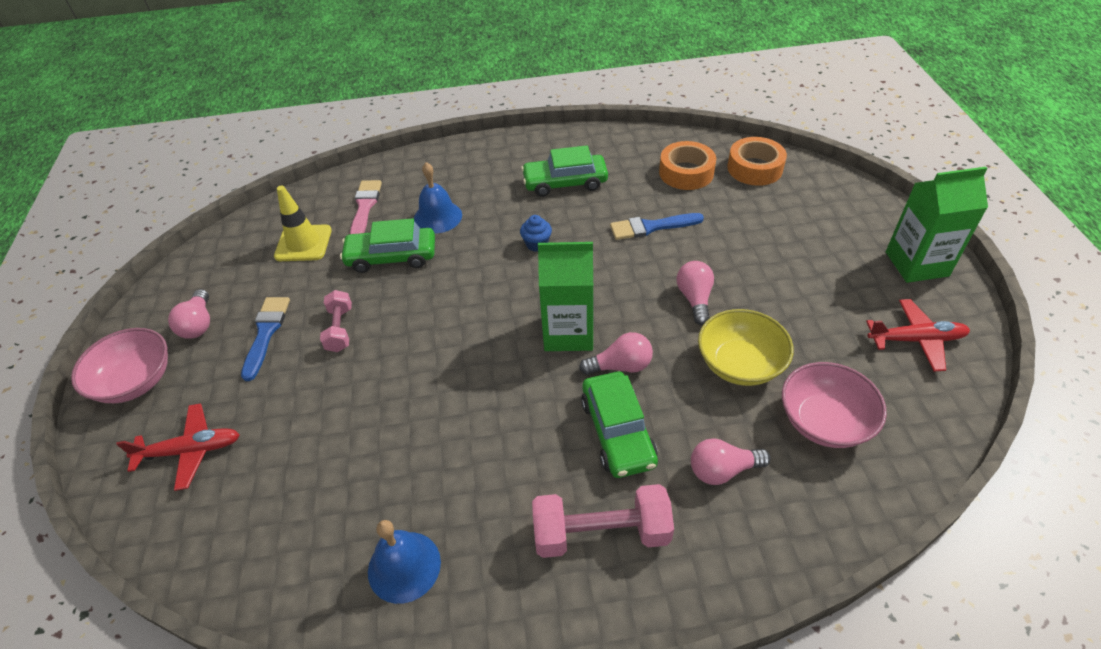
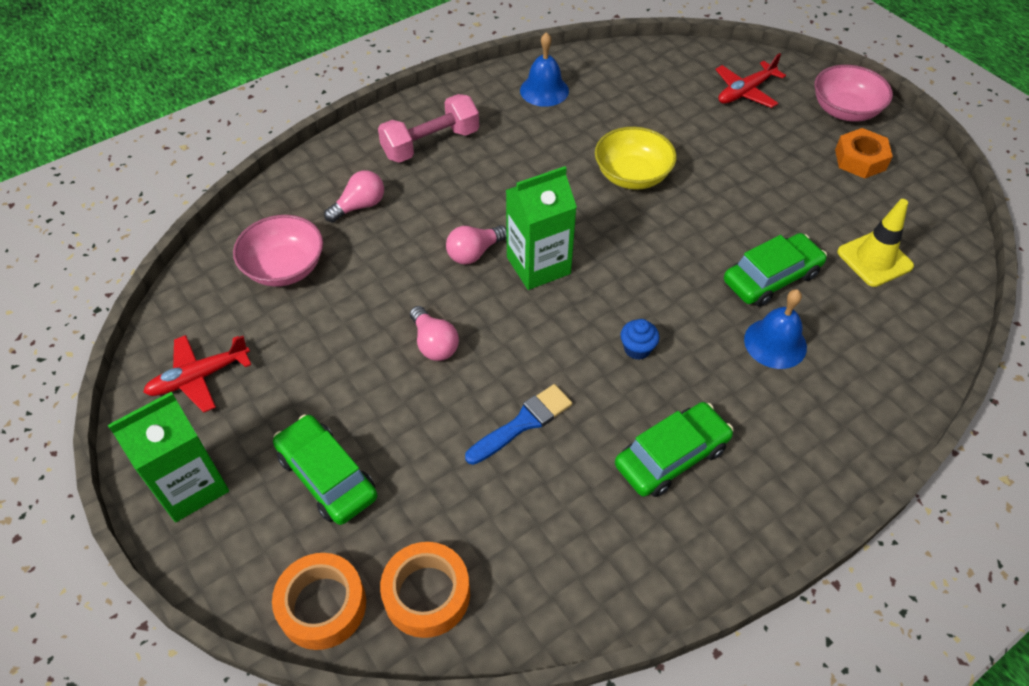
camera: 150 degrees right, 5 degrees up
(198, 324) = (860, 160): pink light bulb -> orange nut
(266, 333) = (796, 173): blue brush -> none
(340, 329) = (740, 197): pink dumbbell -> none
(365, 207) = (867, 325): pink brush -> none
(617, 432) = (451, 204): green car -> green car (327, 476)
(686, 172) = (522, 543): orange tape -> orange tape (322, 605)
(740, 364) = (368, 292): yellow bowl -> yellow bowl (632, 175)

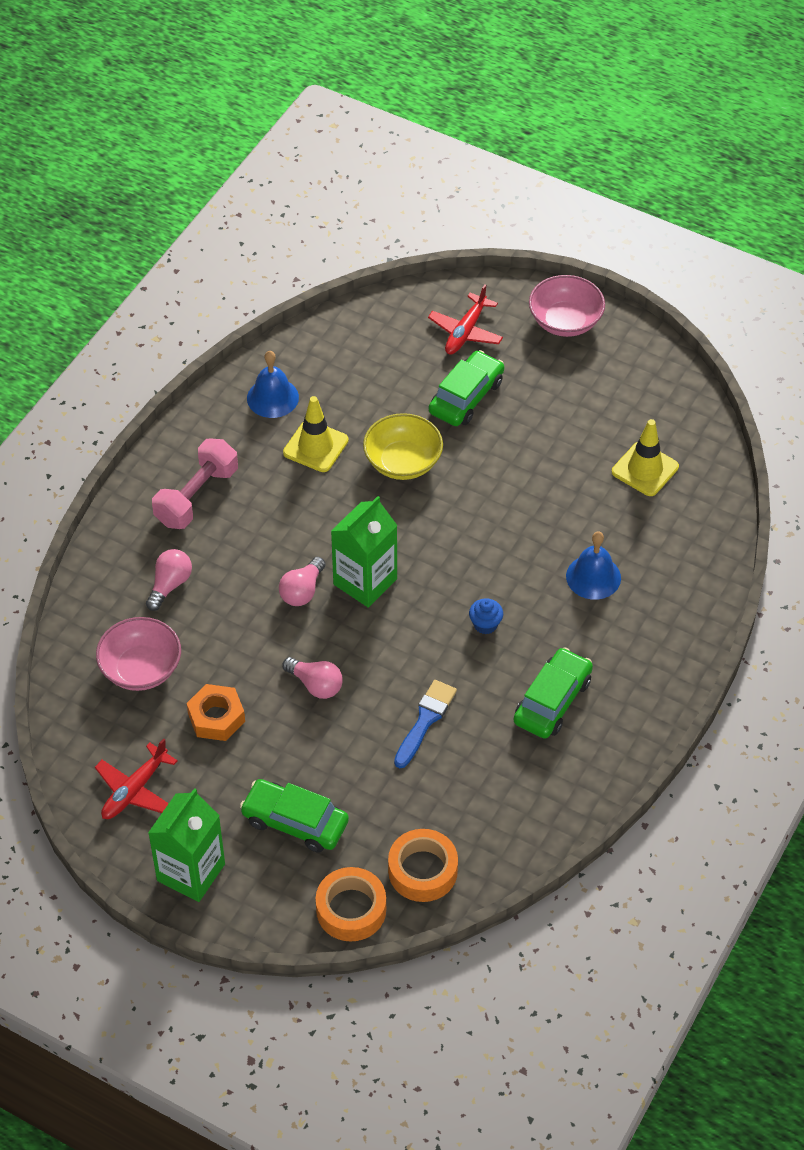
camera: 25 degrees left, 0 degrees up
(559, 138) = (315, 446): none -> yellow traffic cone
(771, 278) = (567, 519): green car -> green car (466, 397)
(860, 160) = (598, 371): orange nut -> orange nut (216, 717)

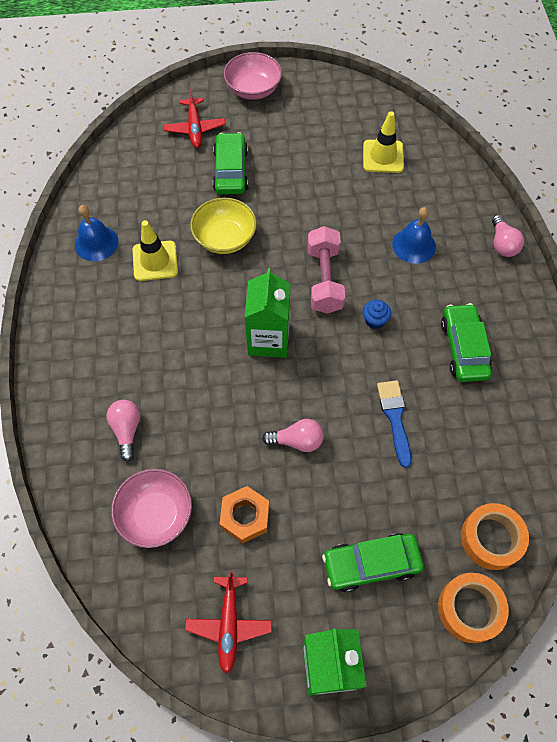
camera: 35 degrees left, 10 degrees up
(197, 496) = (95, 348): pink dumbbell -> pink dumbbell (324, 279)
(302, 591) = (230, 374): pink light bulb -> pink light bulb (502, 244)

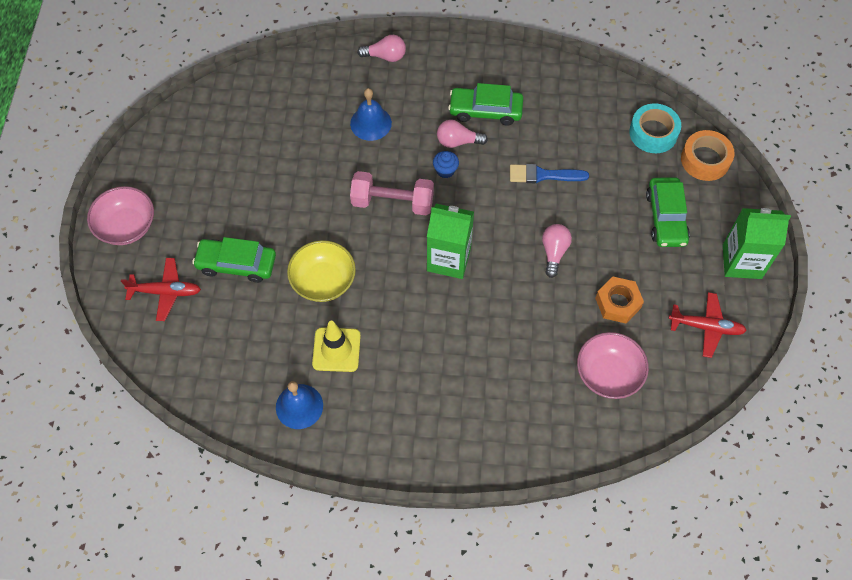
camera: 80 degrees left, 0 degrees up
(127, 430) = (524, 392): pink light bulb -> pink light bulb (458, 141)
(383, 156) = (258, 125): yellow traffic cone -> none
(491, 538) = (653, 133): orange tape -> turquoise tape

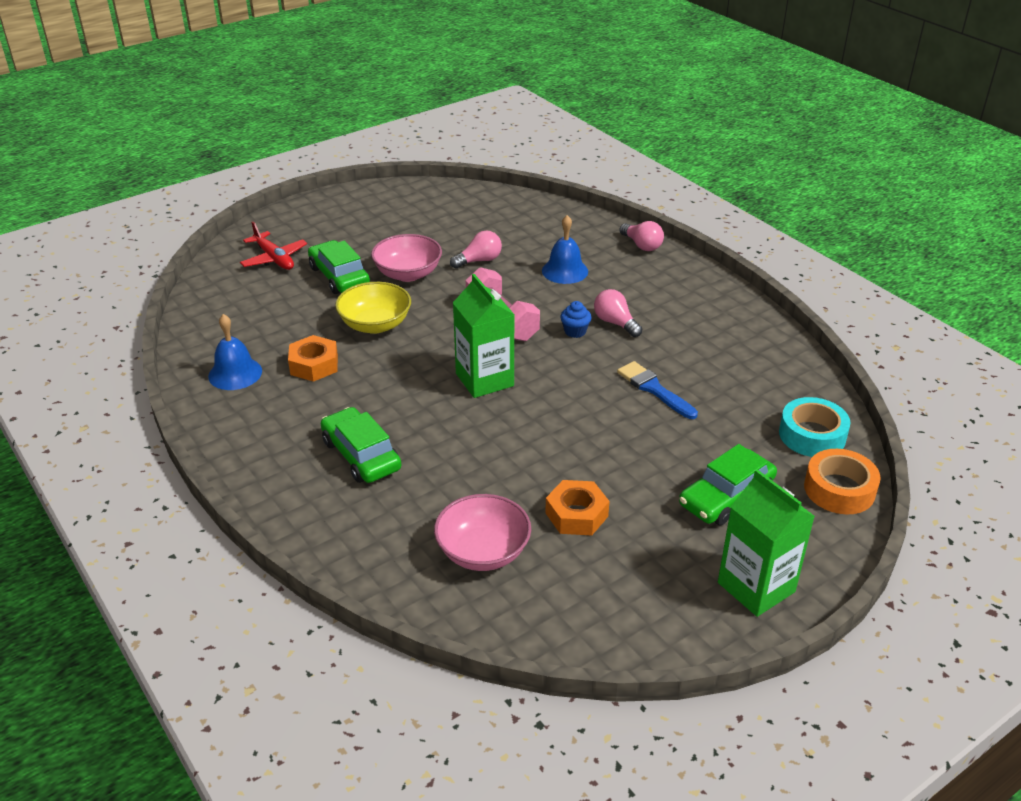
camera: 50 degrees right, 25 degrees down
(126, 226) = (313, 215): pink bowl -> pink bowl (408, 274)
(336, 350) = (314, 365): yellow traffic cone -> orange nut
(485, 110) = (671, 321): green car -> green car (361, 455)
(554, 252) = (578, 440): pink light bulb -> pink light bulb (479, 261)
(706, 327) = (633, 601): red plane -> none

